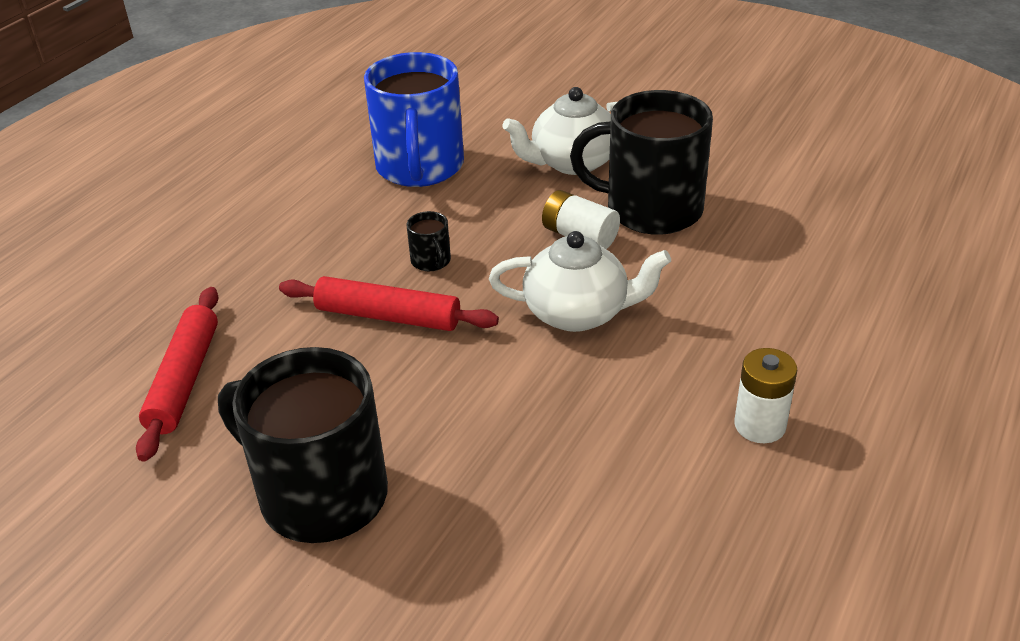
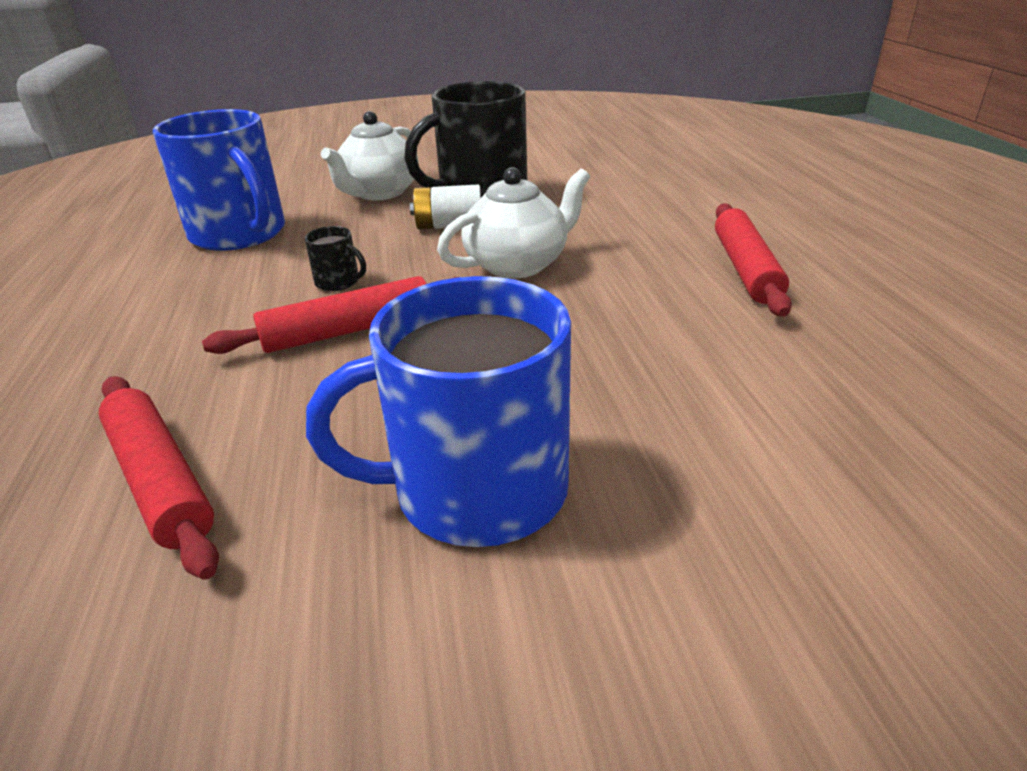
camera: 40 degrees left, 5 degrees down
(320, 494) = (475, 490): black mug -> blue mug
(760, 425) = (745, 269): white battery -> red rolling pin

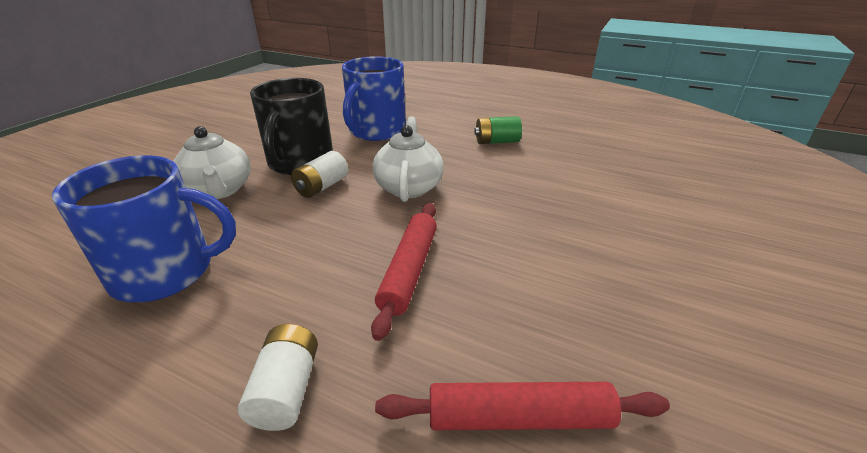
camera: 55 degrees left, 0 degrees up
(133, 344) = (286, 390): none -> white battery
(338, 282) = (334, 252): black mug -> none
(475, 490) = (619, 285): blue mug -> blue mug (376, 131)
(745, 269) = (496, 142): red rolling pin -> green battery

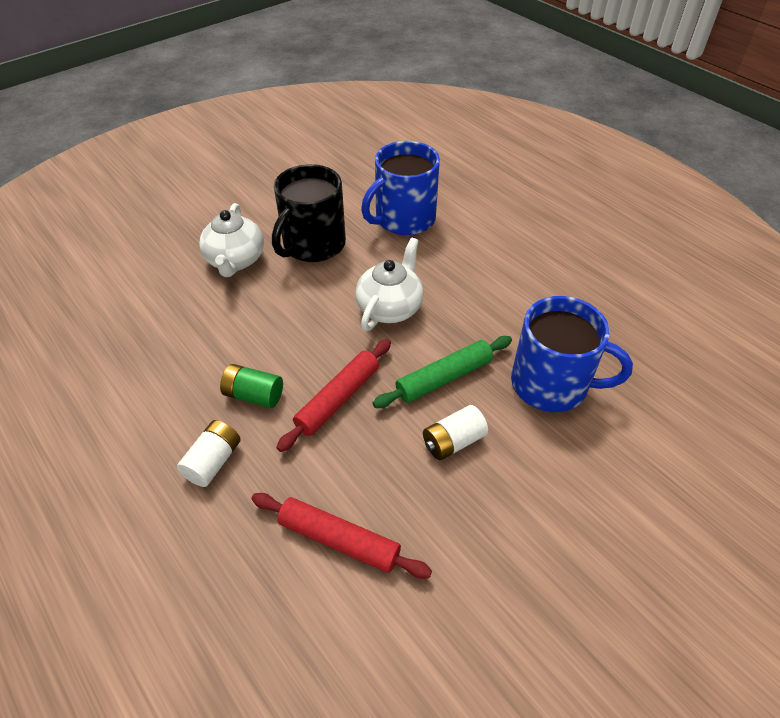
camera: 25 degrees right, 15 degrees up
(166, 272) = (173, 337): blue mug -> blue mug (551, 384)
(322, 187) = (317, 283): white battery -> white battery (453, 441)
(496, 142) = (515, 271): green battery -> green battery (254, 395)
(502, 223) = (444, 378): none -> green rolling pin

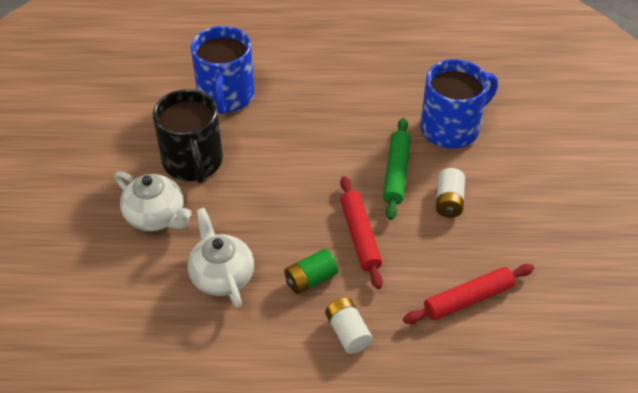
camera: 50 degrees left, 0 degrees up
(390, 307) = (306, 160): white teapot -> white teapot (221, 276)

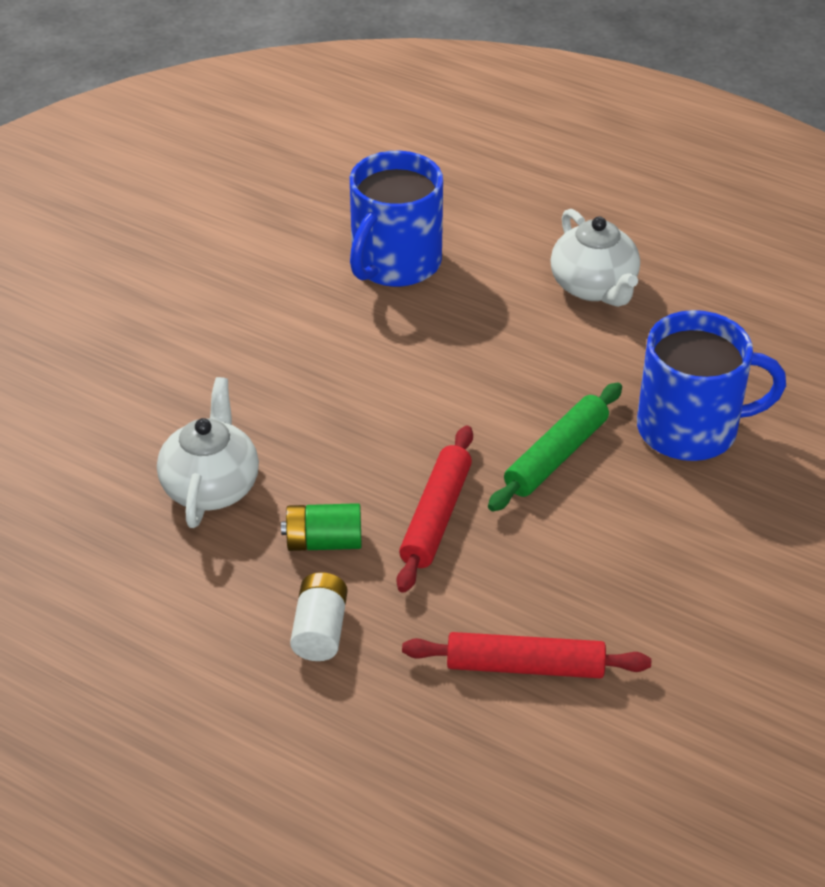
camera: 30 degrees right, 5 degrees down
(156, 216) = (186, 378): white teapot -> white teapot (594, 287)
(193, 162) = (285, 330): black mug -> none
(449, 201) = (604, 525): white battery -> none

